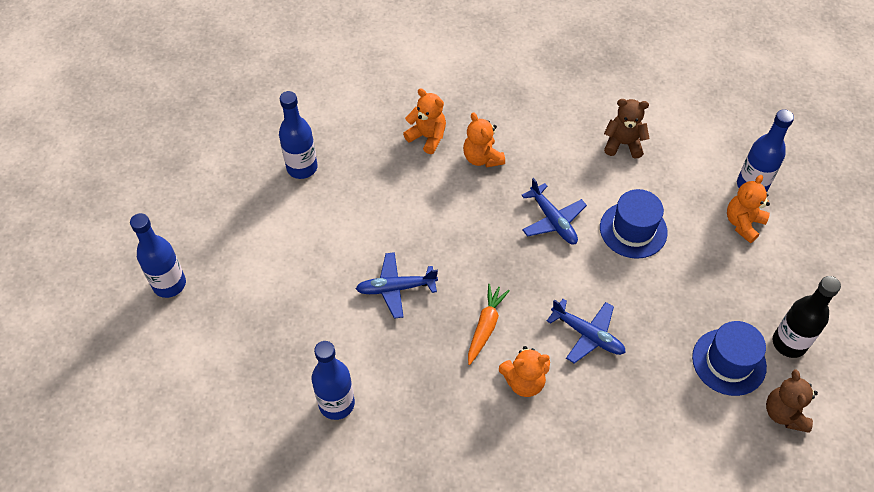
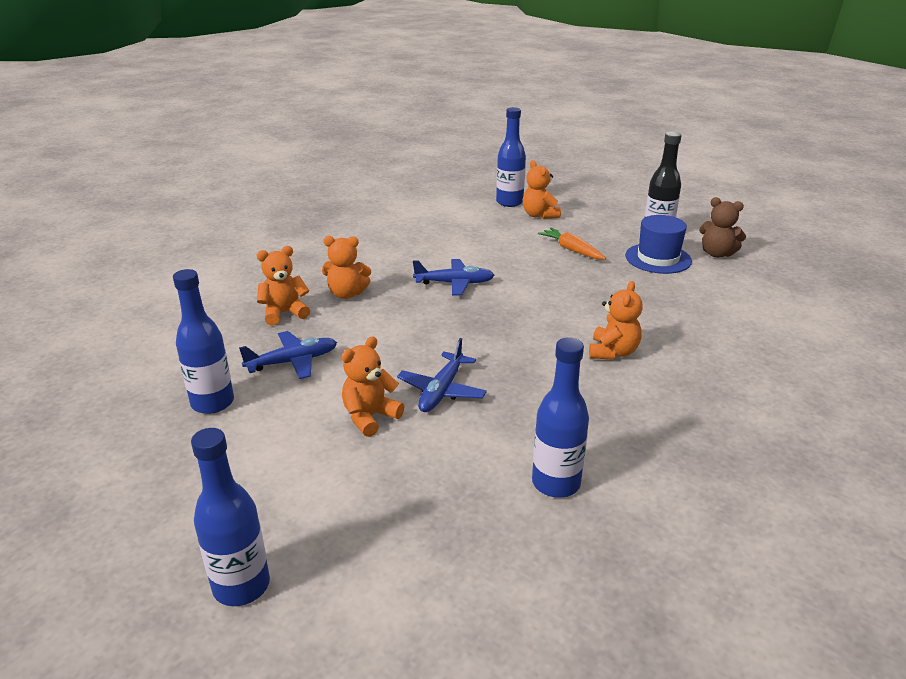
camera: 60 degrees left, 25 degrees down
(340, 262) = (370, 417): none -> orange teddy bear
(485, 326) = (535, 353): orange carrot -> orange carrot (571, 250)
(587, 335) = (587, 306): blue plane -> blue plane (292, 362)
(623, 144) = (414, 232): brown teddy bear -> none
(633, 230) = (501, 254): blue hat -> none

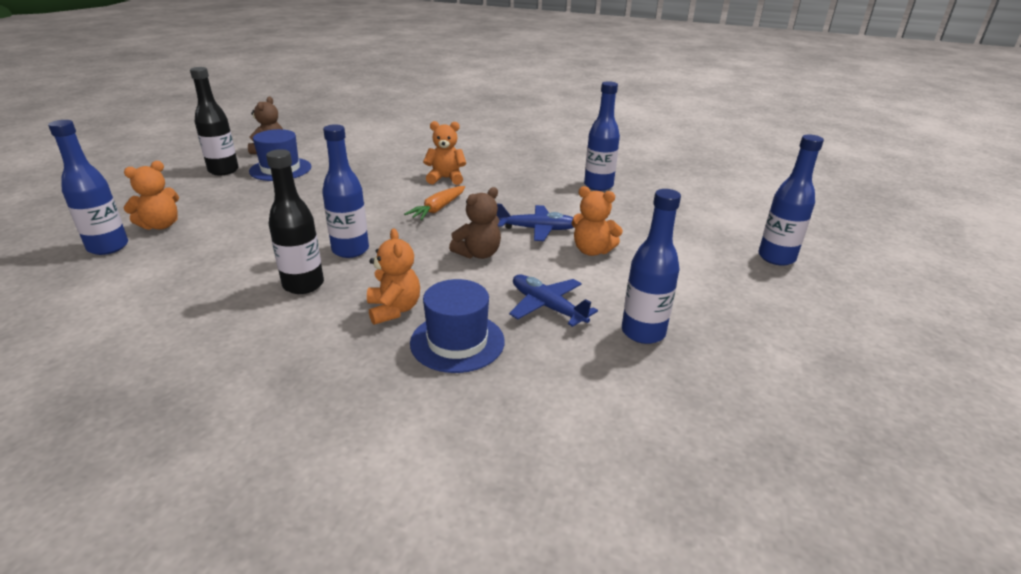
camera: 110 degrees left, 0 degrees up
(284, 313) = (457, 342): orange teddy bear -> blue hat
(409, 263) = (303, 285): none -> black bottle
(409, 343) = (478, 254): none -> brown teddy bear
(454, 283) = (350, 250): blue plane -> blue bottle
(571, 250) = (262, 203): orange carrot -> orange carrot (438, 209)

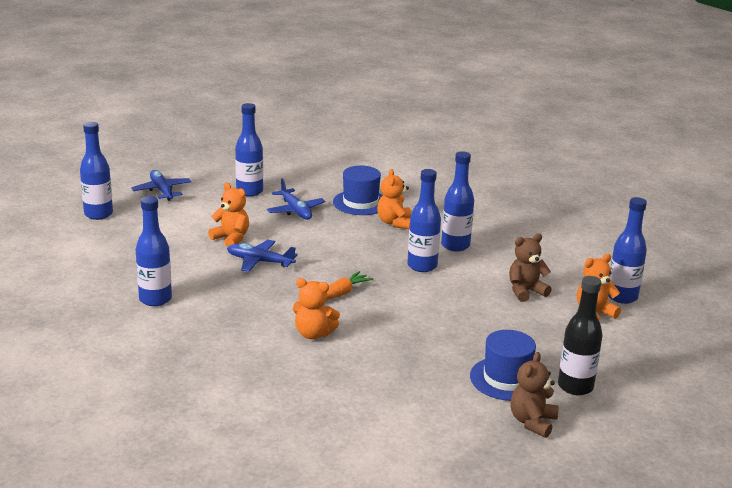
camera: 165 degrees left, 5 degrees down
(303, 285) = (455, 245): black bottle -> blue bottle
(478, 254) = (322, 249): brown teddy bear -> brown teddy bear (525, 291)
(762, 309) = (162, 191): none -> blue plane

